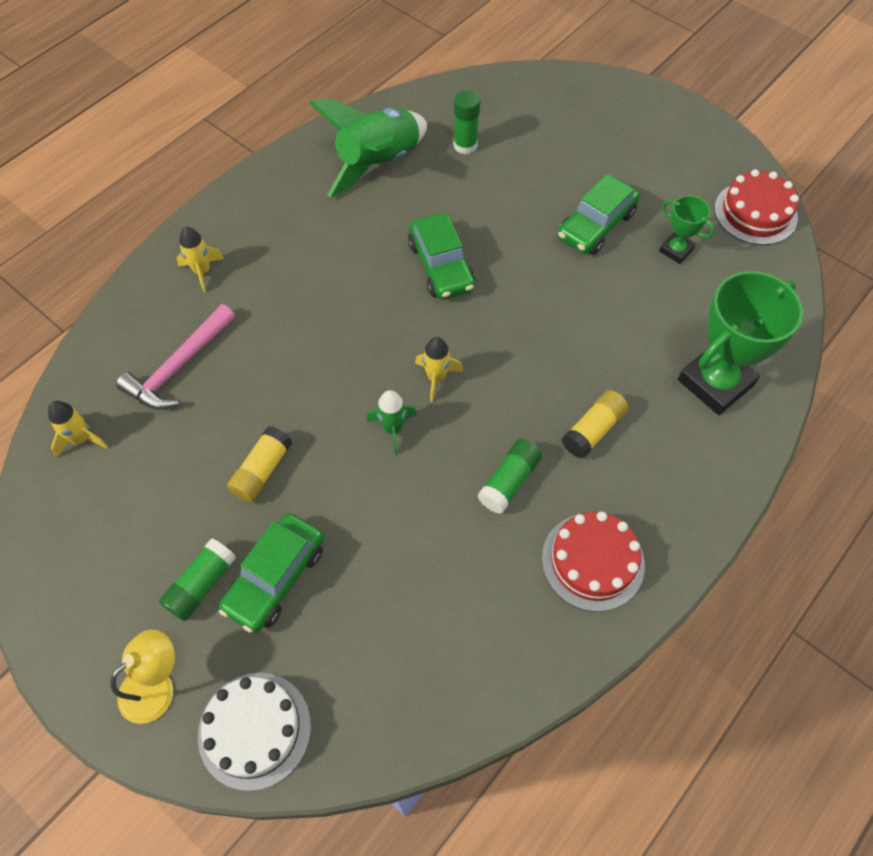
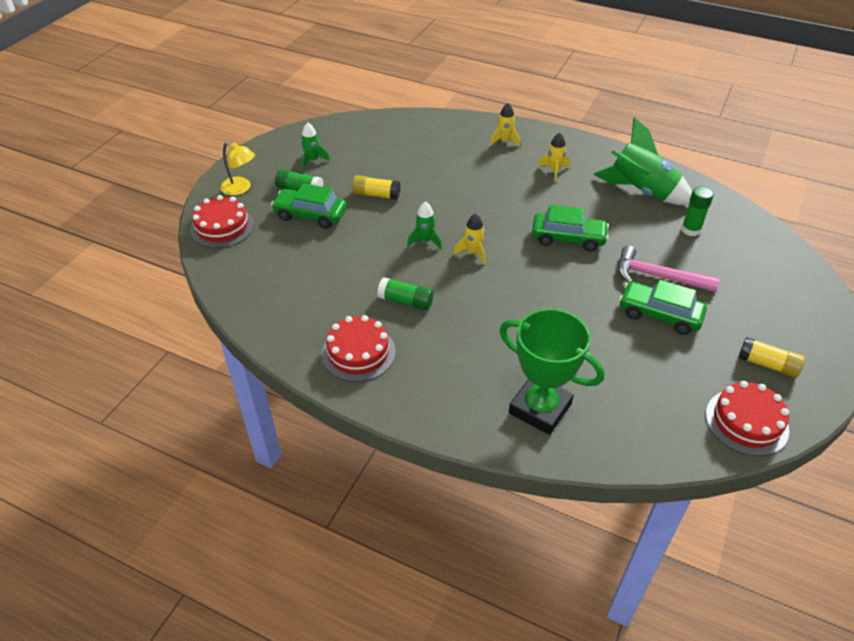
camera: 75 degrees right, 15 degrees down
(81, 439) = (373, 129): yellow rocket -> yellow rocket (554, 171)
(127, 551) = (312, 160): none -> green rocket
(179, 367) = (433, 149): pink hammer -> pink hammer (657, 276)
(254, 730) = (222, 227): white cake -> red cake
(441, 266) = (568, 238): green car -> green car turned 135 degrees counterclockwise
(593, 430) = (463, 339): yellow glue stick -> yellow glue stick (767, 365)
(676, 250) = (665, 368): green trophy -> none

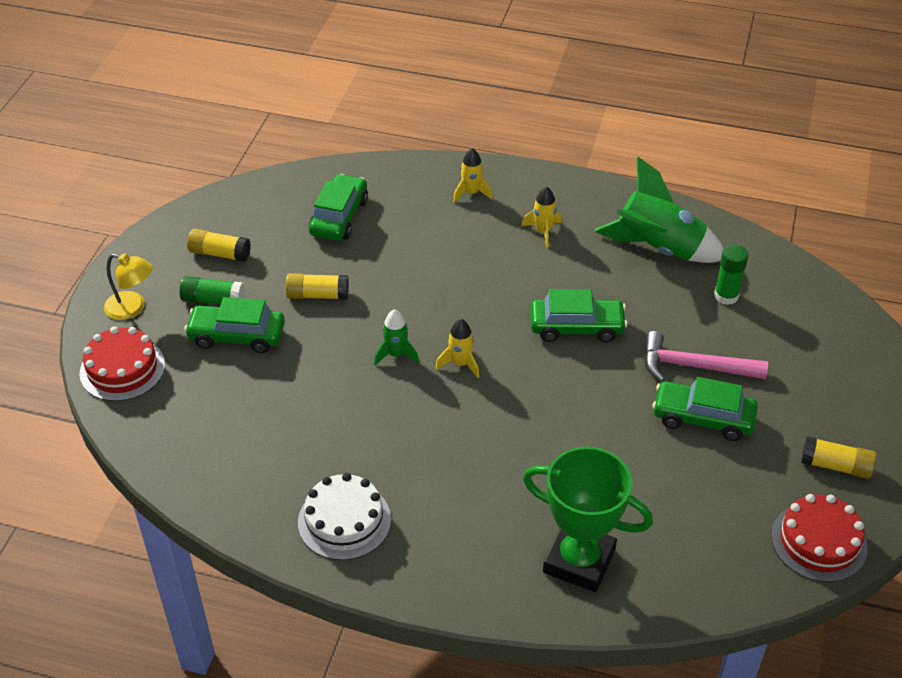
camera: 10 degrees left, 0 degrees up
(312, 160) = (220, 254): green rocket -> yellow glue stick
(358, 352) = (344, 521): red cake -> white cake
(404, 146) = (339, 217): none -> green car
(406, 301) = (389, 443): green glue stick -> none

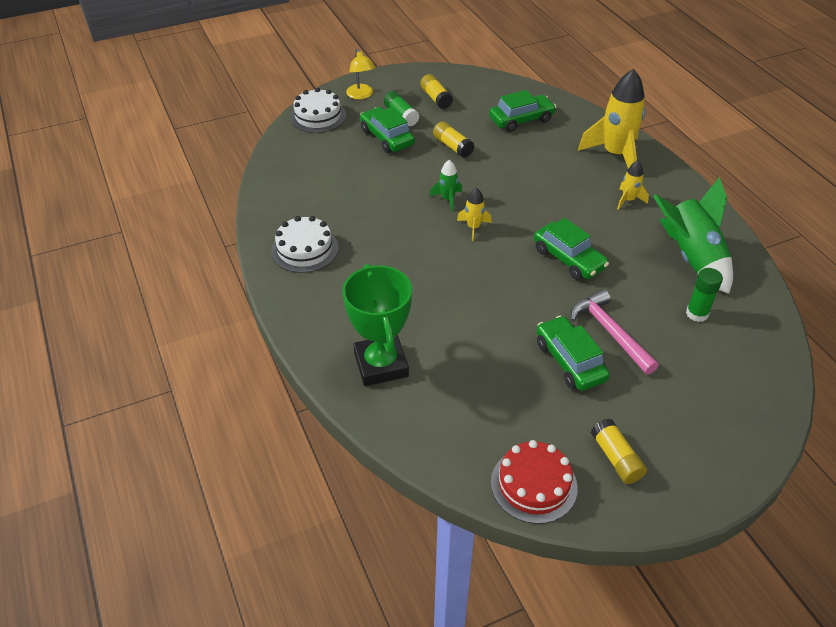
camera: 50 degrees right, 0 degrees up
(122, 369) = (318, 116): red cake -> white cake
(471, 193) = (615, 155): yellow rocket -> yellow rocket, size x2.08

